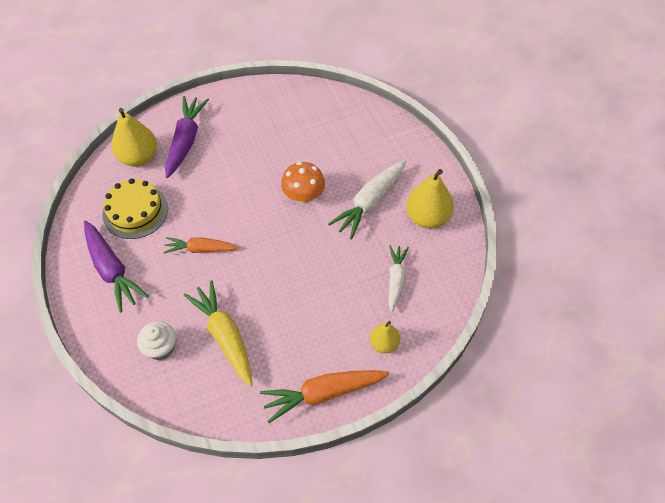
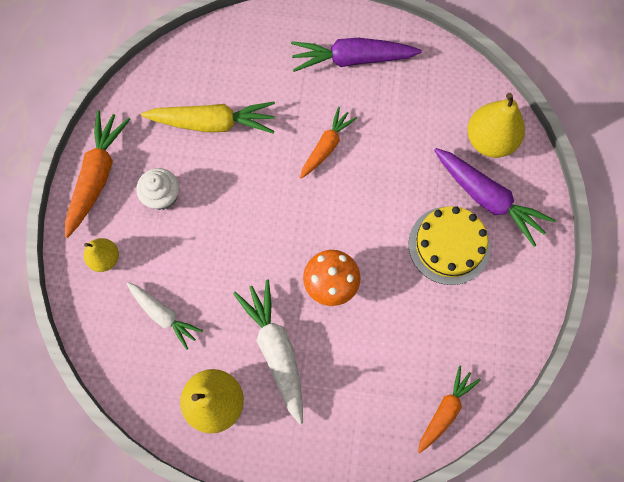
camera: 120 degrees right, 15 degrees up
(135, 211) = (414, 107): yellow cake -> yellow cake (449, 245)
(161, 348) = (238, 66): white cupcake -> white cupcake (162, 196)
(341, 105) = (445, 410): none -> orange carrot

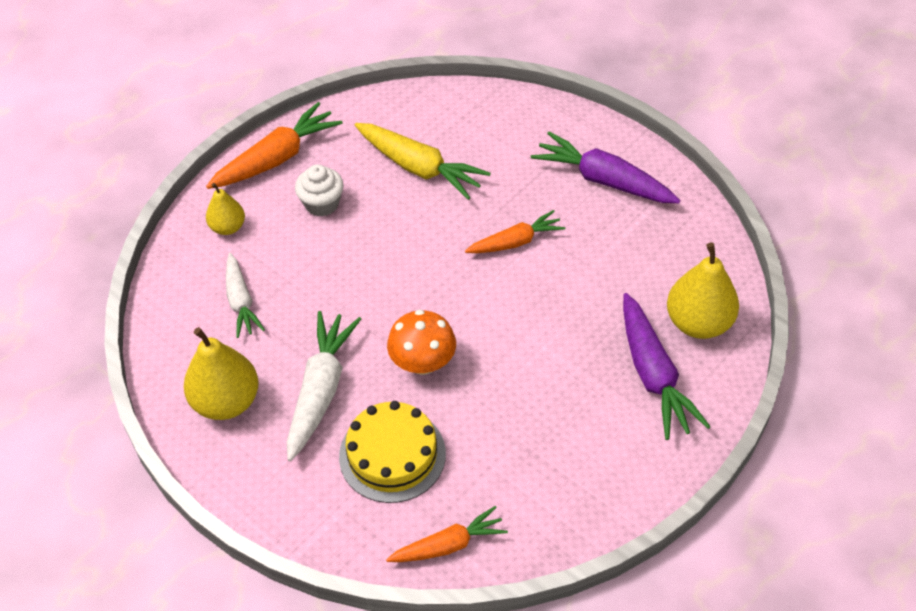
camera: 35 degrees right, 20 degrees down
(449, 245) = (575, 395): yellow cake -> yellow cake (392, 455)

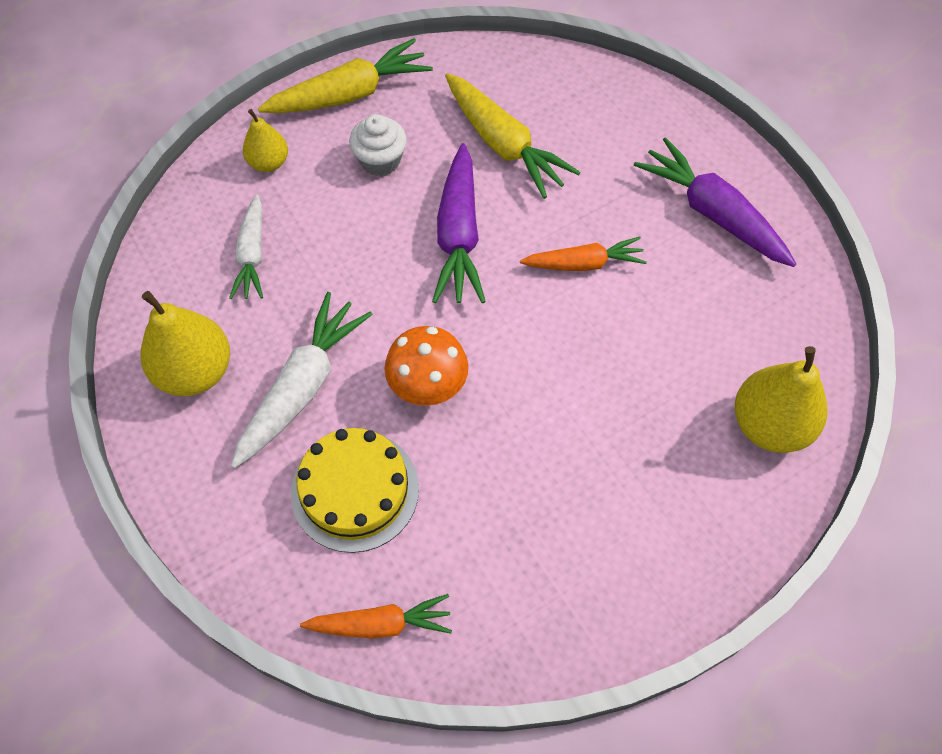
camera: 15 degrees right, 10 degrees up
(277, 158) = (350, 94): orange carrot -> yellow carrot
(653, 375) = (693, 478): purple carrot -> purple carrot (458, 236)

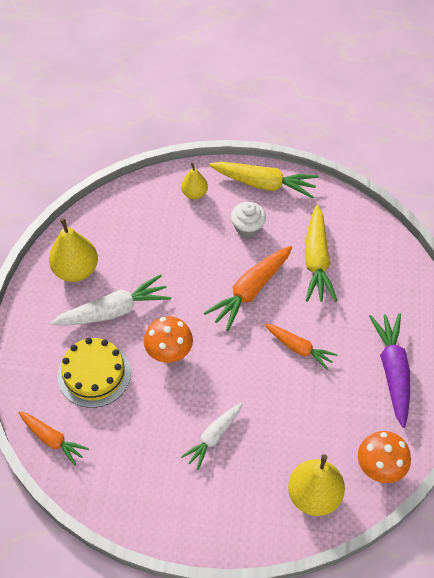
camera: 40 degrees right, 5 degrees down
(252, 255) = (147, 233): white carrot -> white carrot (213, 437)
(458, 236) = (250, 291): purple carrot -> orange carrot
(805, 332) = (380, 466): none -> orange mushroom

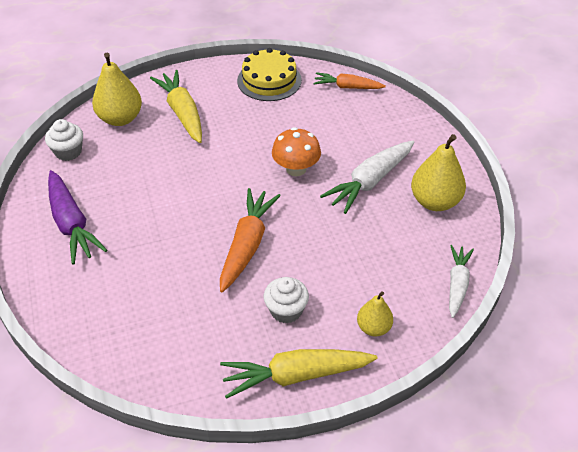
camera: 155 degrees right, 10 degrees down
(94, 374) = (349, 133): yellow cake -> yellow cake (269, 80)
(213, 437) = (220, 126): white carrot -> white carrot (457, 284)
(299, 348) = (173, 211): orange carrot -> none
(316, 261) = (187, 302): yellow carrot -> yellow carrot (182, 112)
(380, 466) = (68, 152): orange mushroom -> white cupcake

